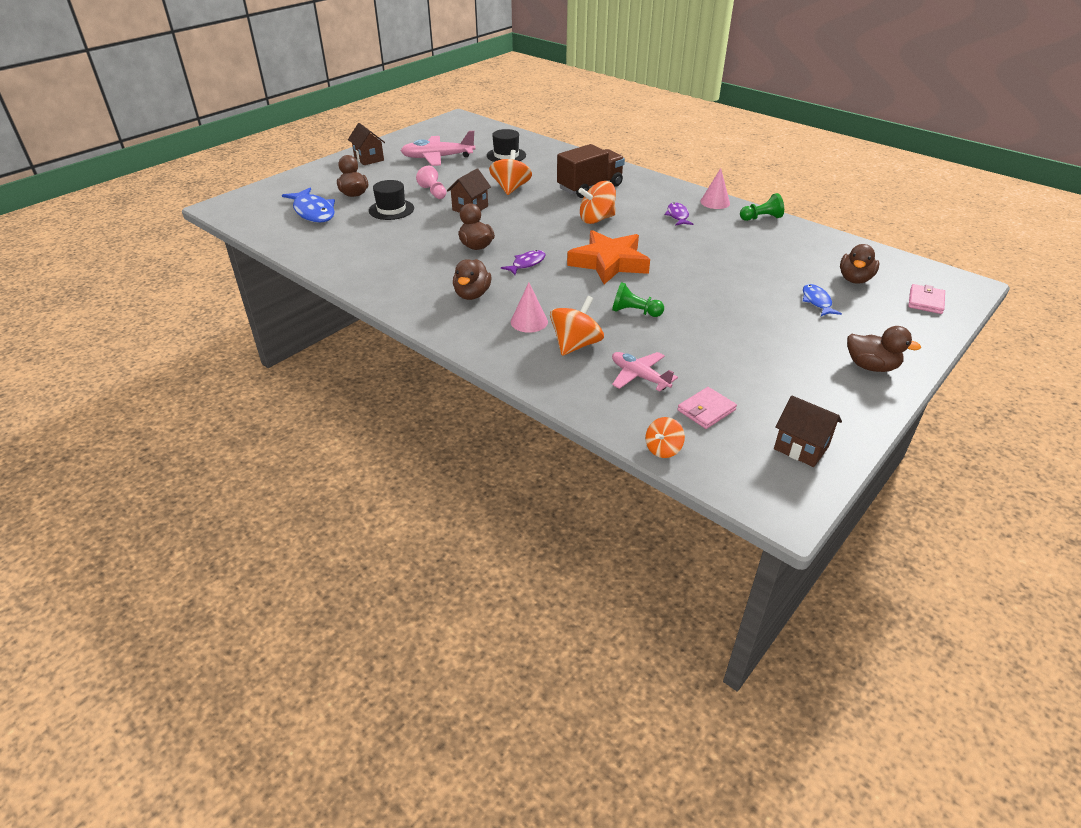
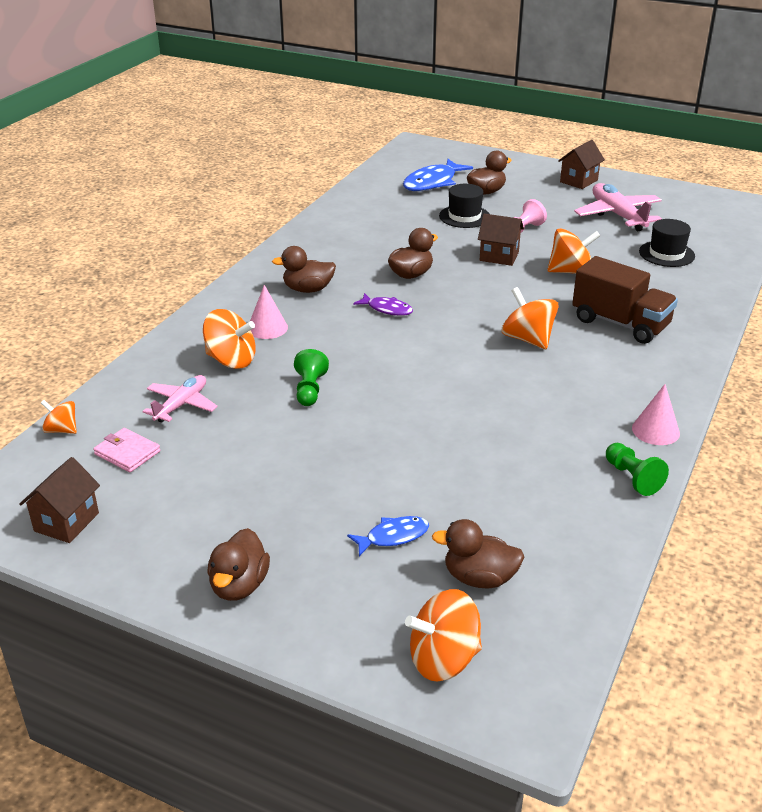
camera: 75 degrees right, 5 degrees down
(609, 263) = (417, 361): orange star -> none
(677, 216) = (583, 400): purple fish -> none
(925, 301) = (443, 659): pink wallet -> orange spinning top

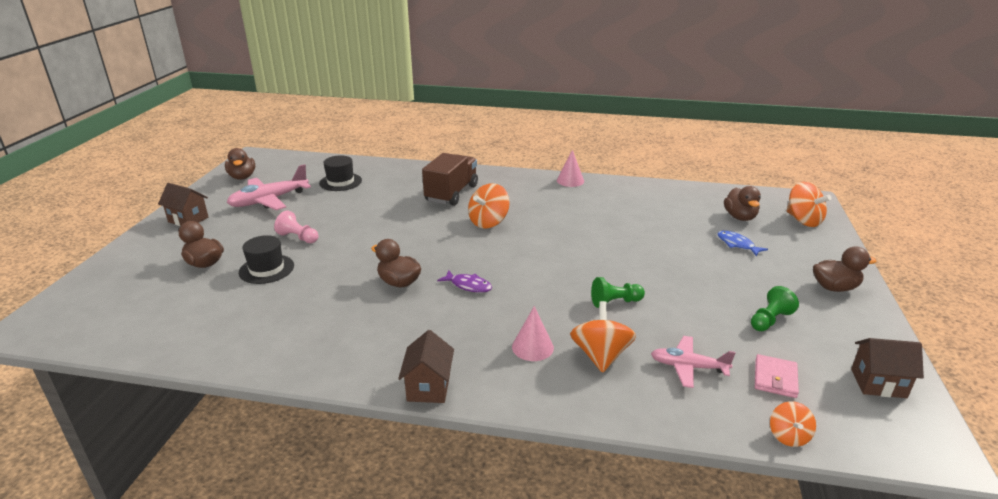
camera: 105 degrees left, 5 degrees down
(308, 289) = (447, 337): brown duck -> brown duck (242, 177)
(387, 309) = (468, 285): purple fish -> purple fish turned 105 degrees clockwise
(432, 183) = (170, 298): blue fish -> none
(499, 256) = (354, 244): brown house -> brown house (428, 387)
(570, 272) = (377, 213): orange spinning top -> none
(632, 478) = (619, 185): green pawn -> green pawn (770, 320)

